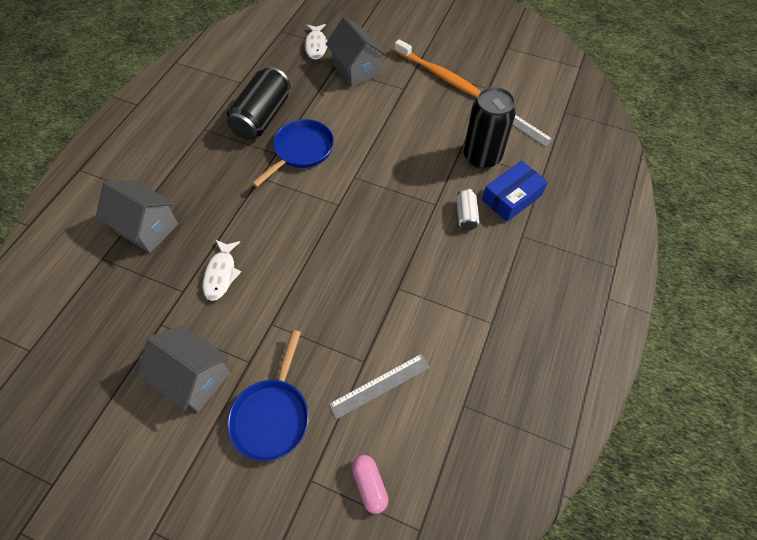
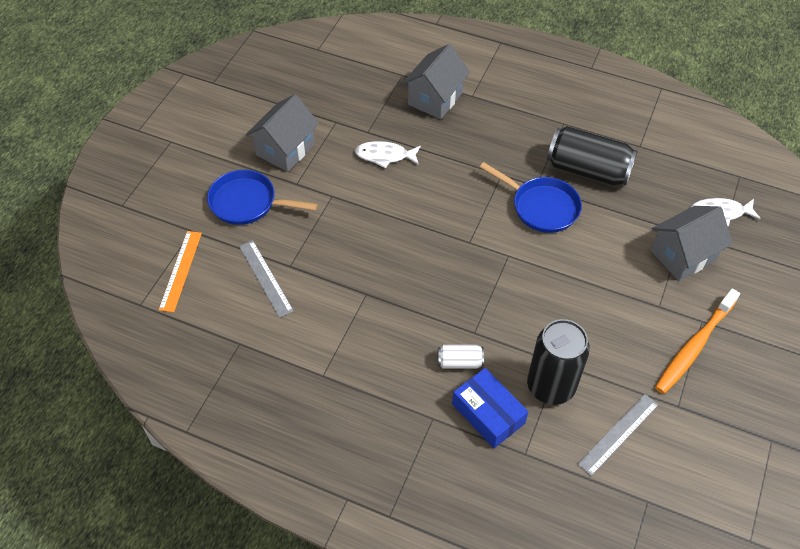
camera: 90 degrees right, 5 degrees down
(370, 485) = (181, 270): pink capsule -> orange ruler

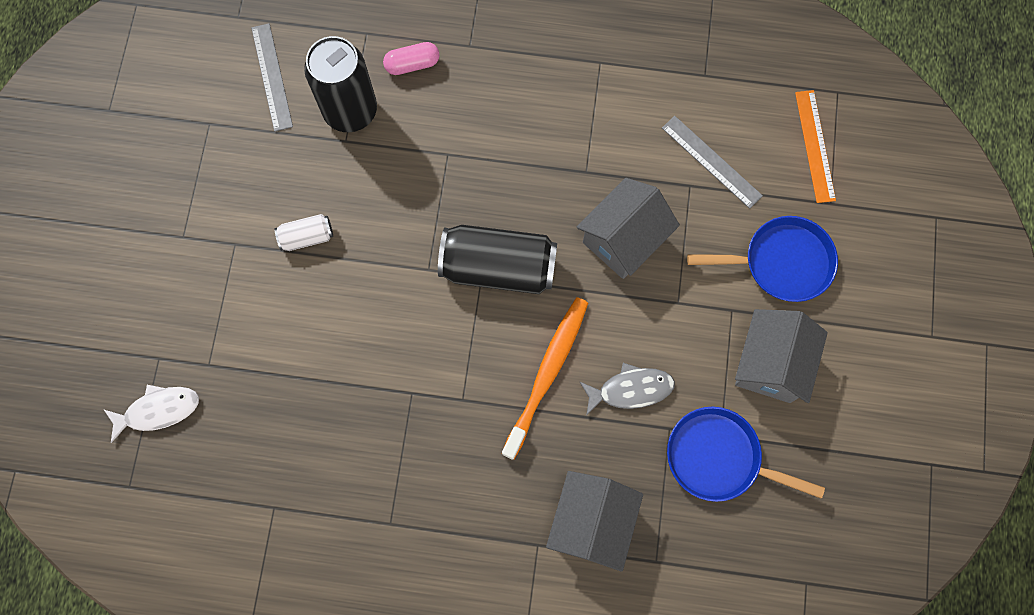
camera: 165 degrees right, 20 degrees up
(385, 156) = (630, 389): white fish -> grey fish
(460, 362) = (455, 114): white can -> white can (307, 237)
(488, 413) = (412, 64): blue box -> pink capsule
(541, 207) = (399, 357): blue pan -> blue pan (719, 457)
(588, 170) = (344, 441): black can -> black can (498, 267)
(618, 434) = (272, 77): grey ruler -> grey ruler turned 45 degrees counterclockwise
(683, 255) = (207, 327): grey house -> grey house (623, 239)
(694, 346) = (192, 200): orange toothbrush -> orange toothbrush (547, 373)

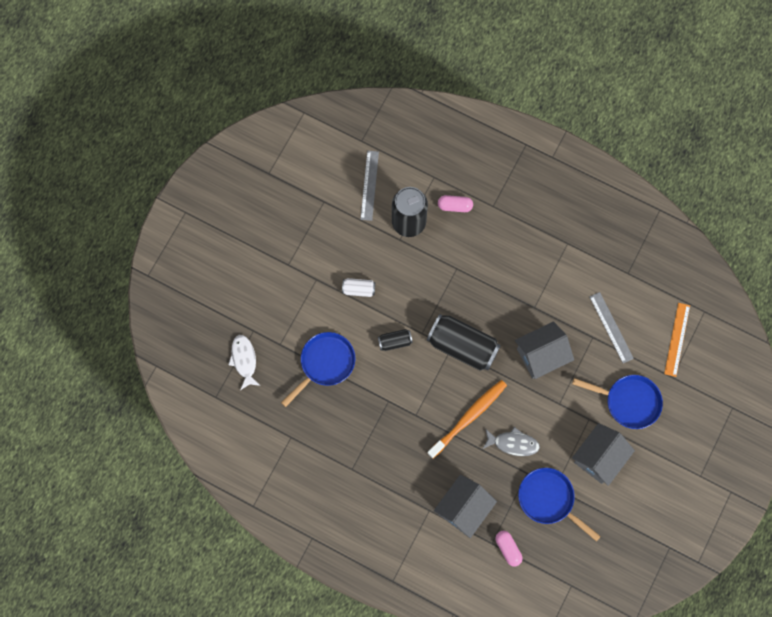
camera: 20 degrees right, 0 degrees up
(158, 410) = (244, 360): white fish -> white fish turned 105 degrees counterclockwise
(291, 370) = (325, 363): none -> blue pan
(391, 297) = (395, 342): none -> black can
(685, 561) = (508, 549): none -> pink capsule

